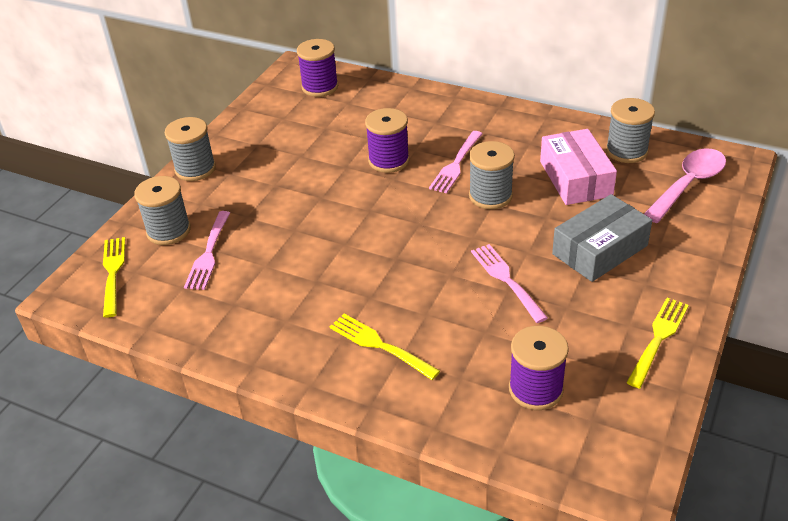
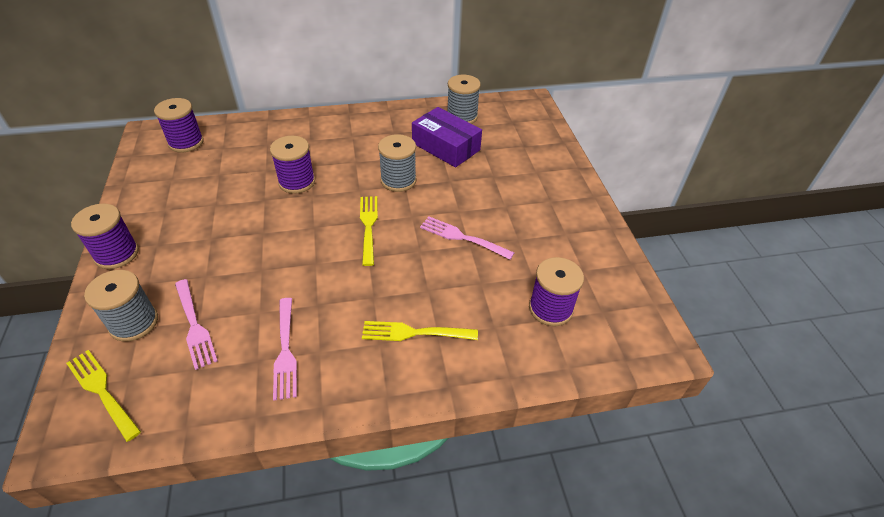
camera: 40 degrees left, 5 degrees up
(195, 169) = (116, 254): grey spool -> purple spool
(456, 164) = (352, 166): pink fork -> pink fork (285, 350)
(575, 178) = (446, 146): pink box -> purple box
(600, 250) = (504, 190): grey box -> none
(658, 339) = (590, 235): yellow fork -> yellow fork (369, 227)
(688, 184) = (518, 126): pink spoon -> none

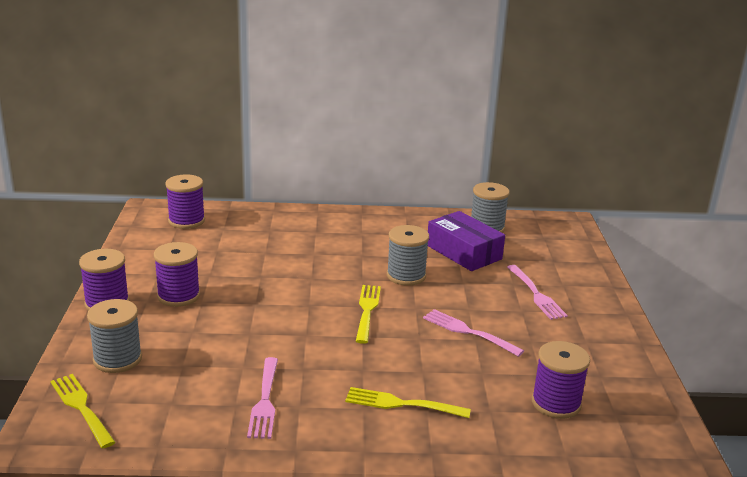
camera: 10 degrees right, 20 degrees down
(194, 325) = (176, 369): pink fork -> pink fork (535, 294)
(297, 182) = (296, 265): purple spool -> purple spool (178, 296)

